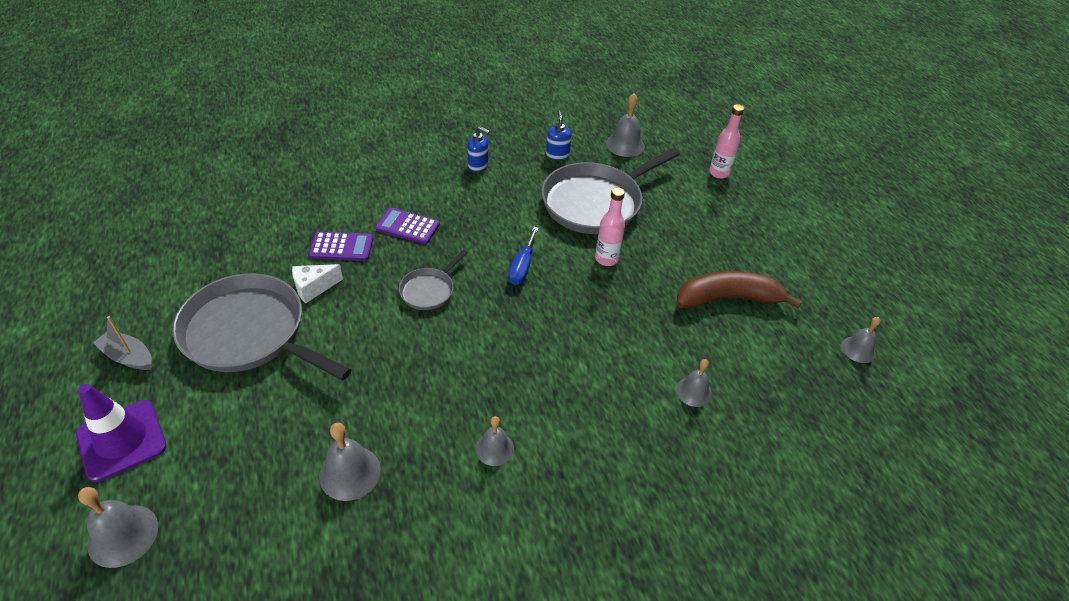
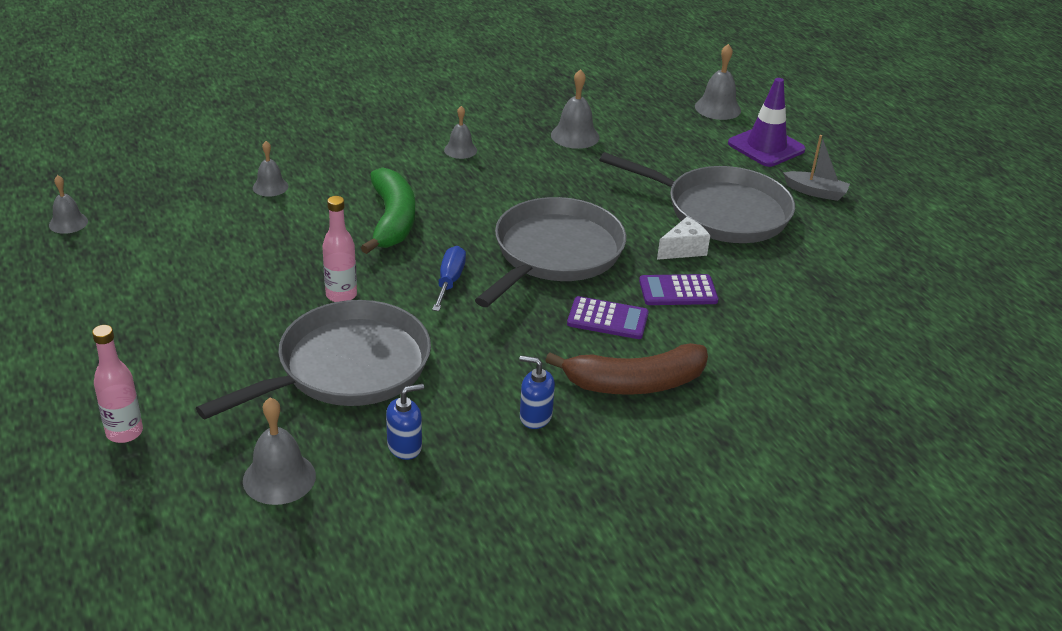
camera: 175 degrees right, 10 degrees down
(429, 290) = (555, 253): grey pan -> grey pan, size x2.11
(557, 154) = (405, 446): blue soap dispenser -> blue soap dispenser turned 105 degrees counterclockwise
(570, 337) = (392, 220): none -> green banana
(728, 299) = (196, 261): brown banana -> brown banana (634, 383)

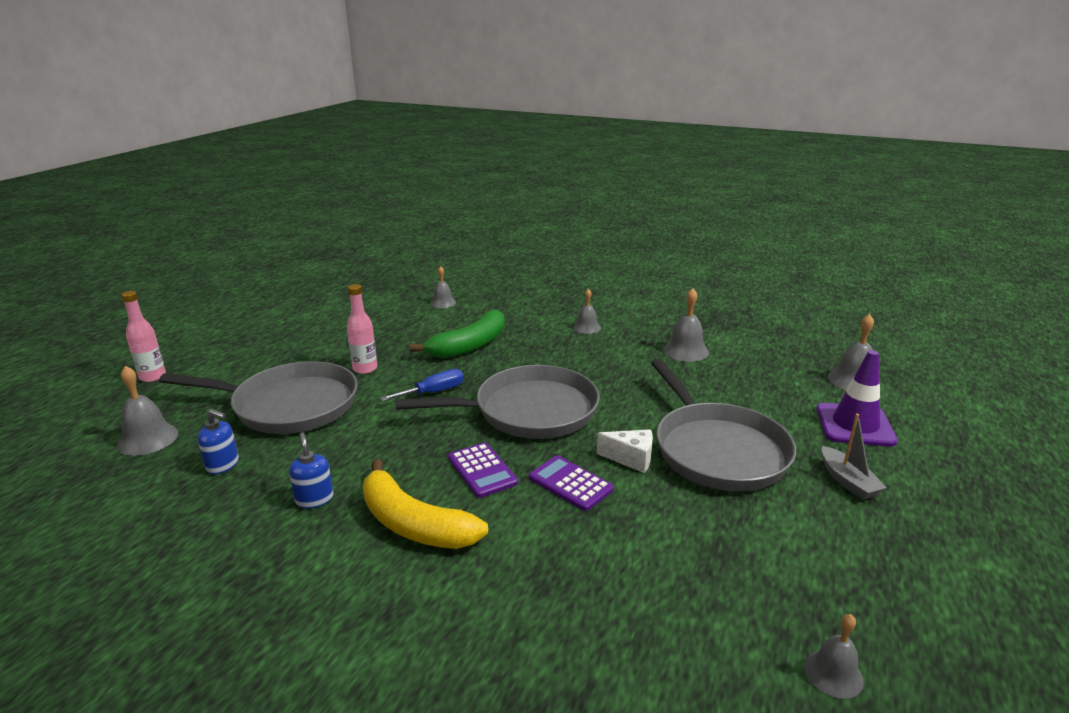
camera: 50 degrees right, 10 degrees down
(68, 223) = (328, 281): grey bell -> grey bell (833, 673)
(634, 383) = (414, 523): brown banana -> yellow banana

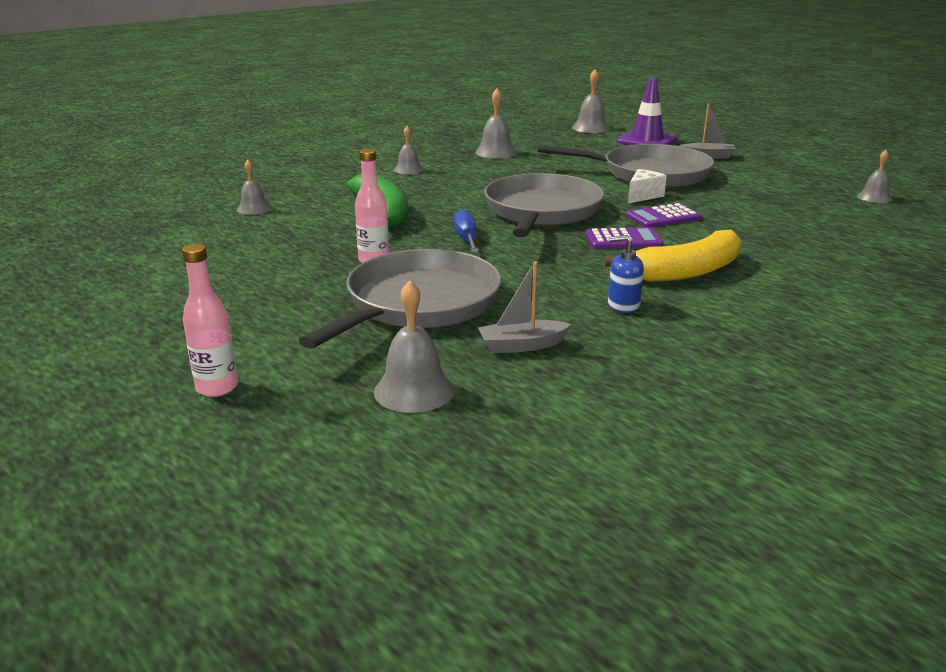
camera: 65 degrees left, 0 degrees up
(223, 465) = (521, 345): blue soap dispenser -> grey boat

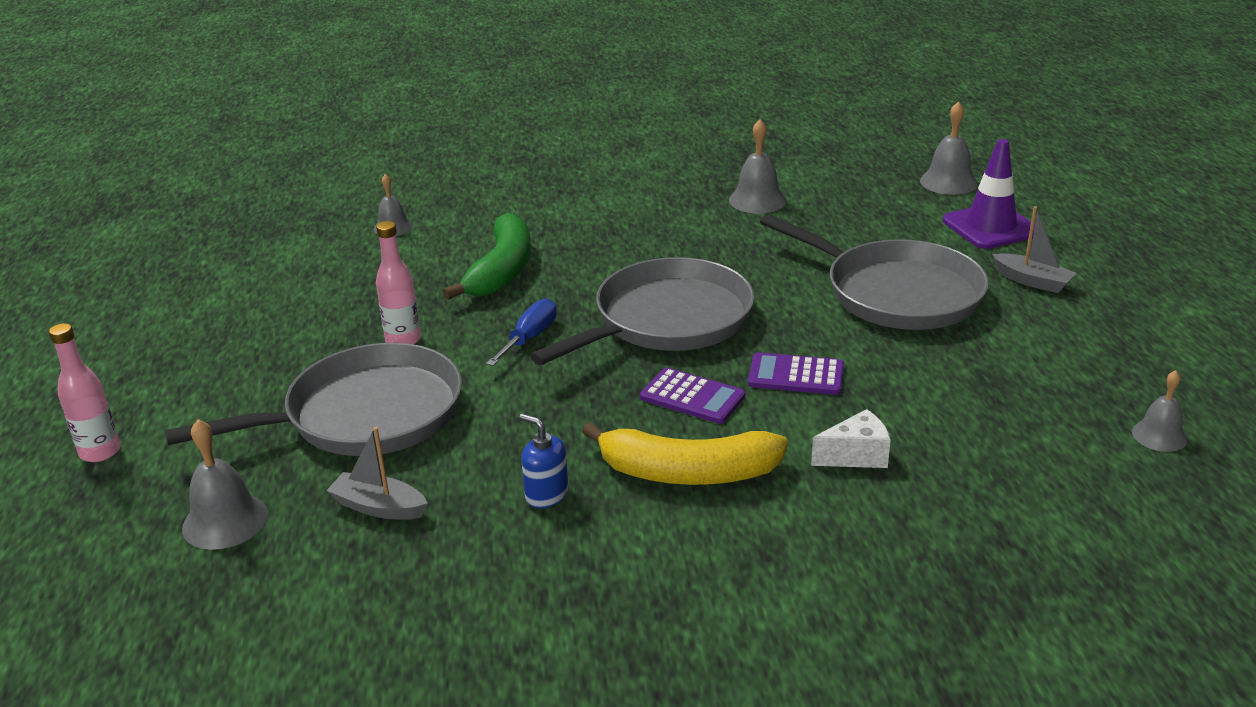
camera: 35 degrees right, 5 degrees up
(408, 169) = (617, 206): grey bell -> none
(643, 196) = (826, 331): white cheese -> white cheese (856, 456)

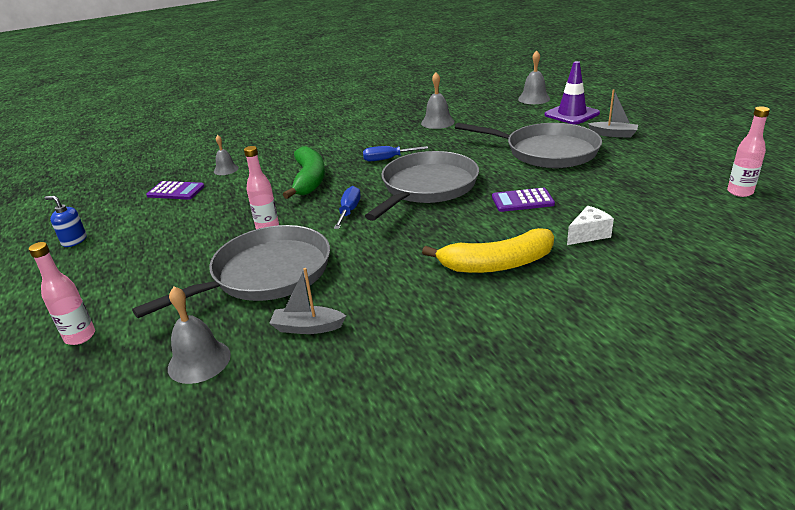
camera: 15 degrees left, 0 degrees up
(546, 495) = (416, 295): blue soap dispenser -> blue soap dispenser (74, 241)
(637, 256) = (387, 159): none -> blue screwdriver
(692, 397) = (470, 223): purple calculator -> purple calculator (176, 191)
(1159, 435) = (740, 192): grey bell -> pink bottle

